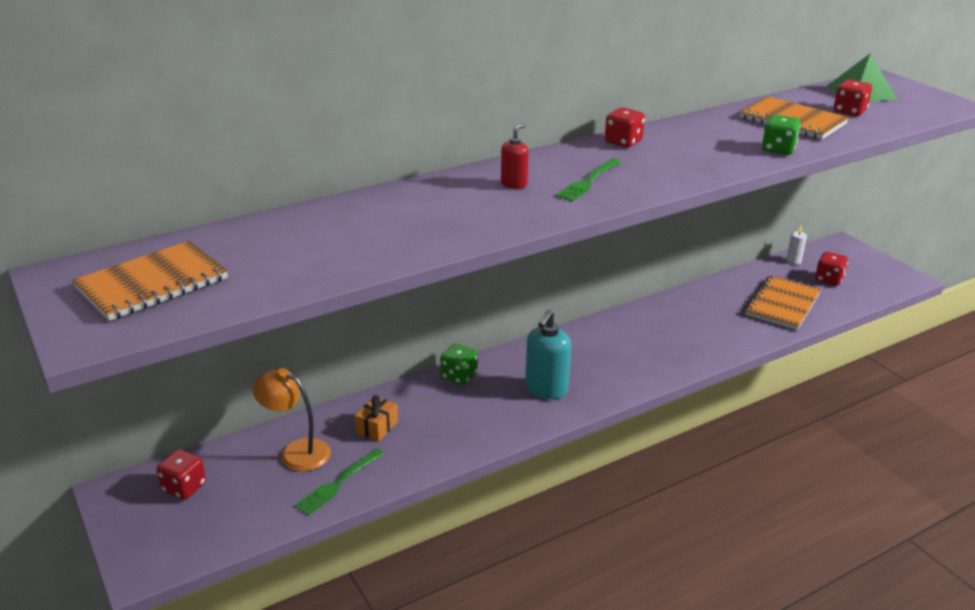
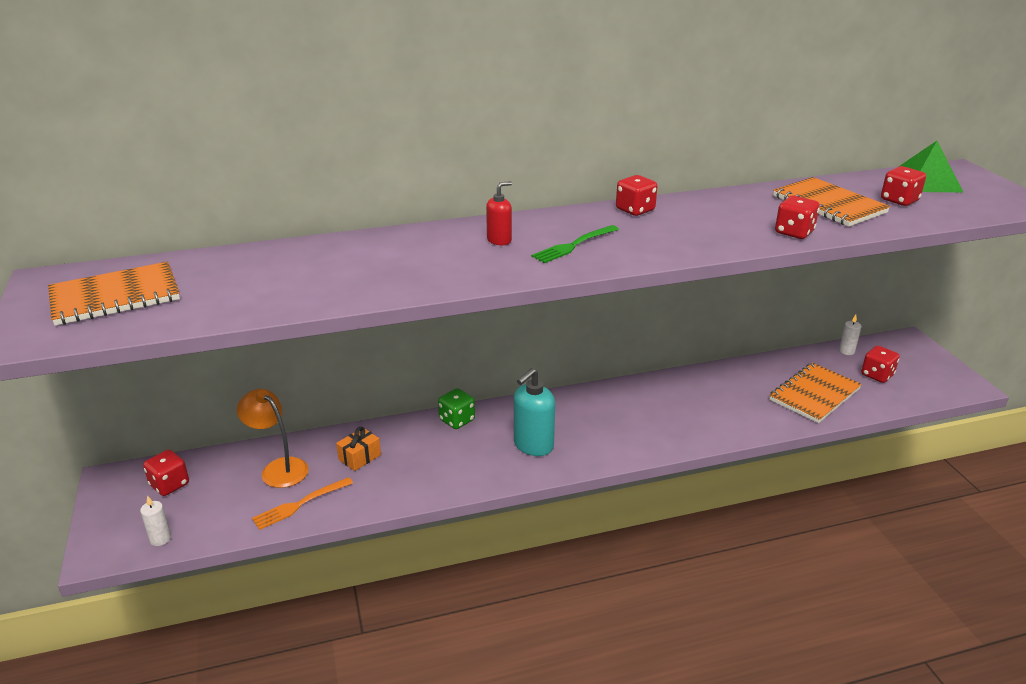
camera: 15 degrees right, 0 degrees up
(204, 543) = (160, 539): none -> white candle
(338, 483) = (300, 504): green fork -> orange fork
(778, 149) = (794, 232): green dice -> red dice

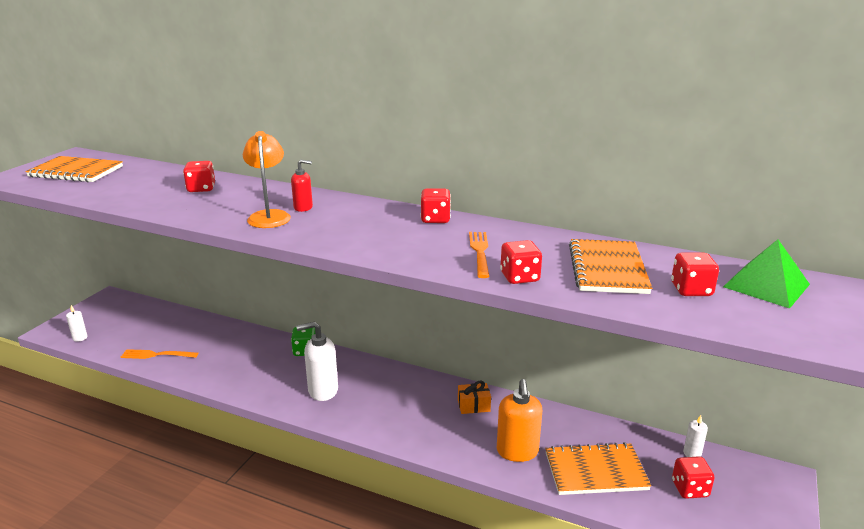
camera: 40 degrees right, 5 degrees down
(169, 485) = (124, 312): red dice -> red dice (201, 189)
(278, 468) = (178, 330): orange lamp -> orange lamp (269, 216)
(359, 457) = (222, 345): orange gift -> orange gift (473, 405)
(533, 445) = (322, 390): turquoise soap dispenser -> white soap dispenser
(574, 245) = (338, 226): green fork -> none
(727, 224) = (480, 252): none -> orange fork
(750, 409) = (517, 451): none -> orange soap dispenser

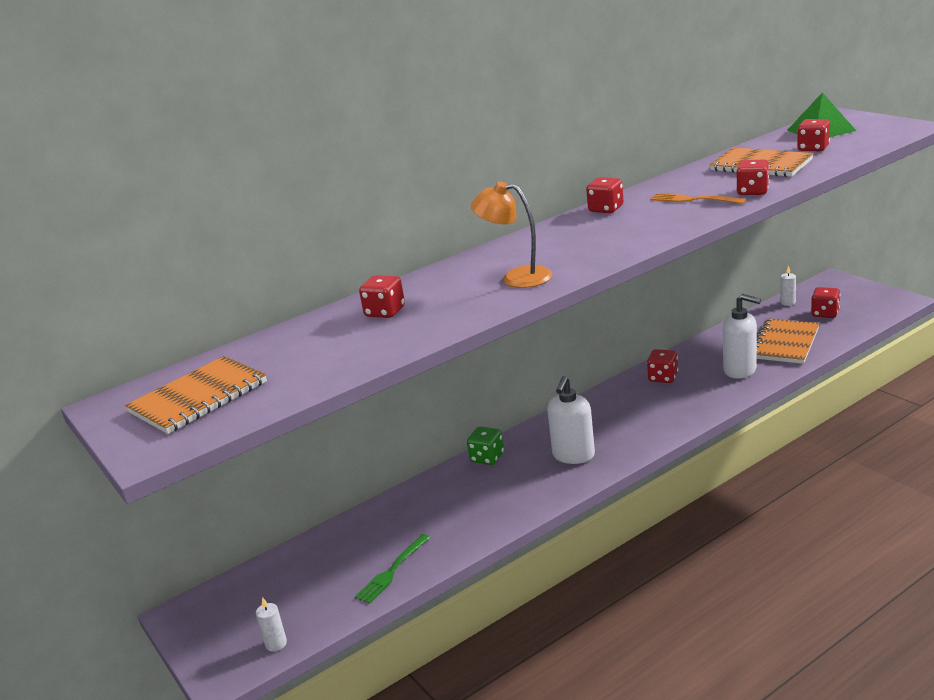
camera: 55 degrees left, 0 degrees up
(156, 355) = (392, 571): orange fork -> green fork
(303, 208) = (512, 261): red soap dispenser -> none
(473, 405) = (663, 378): orange gift -> red dice
(517, 451) = (740, 370): orange soap dispenser -> white soap dispenser

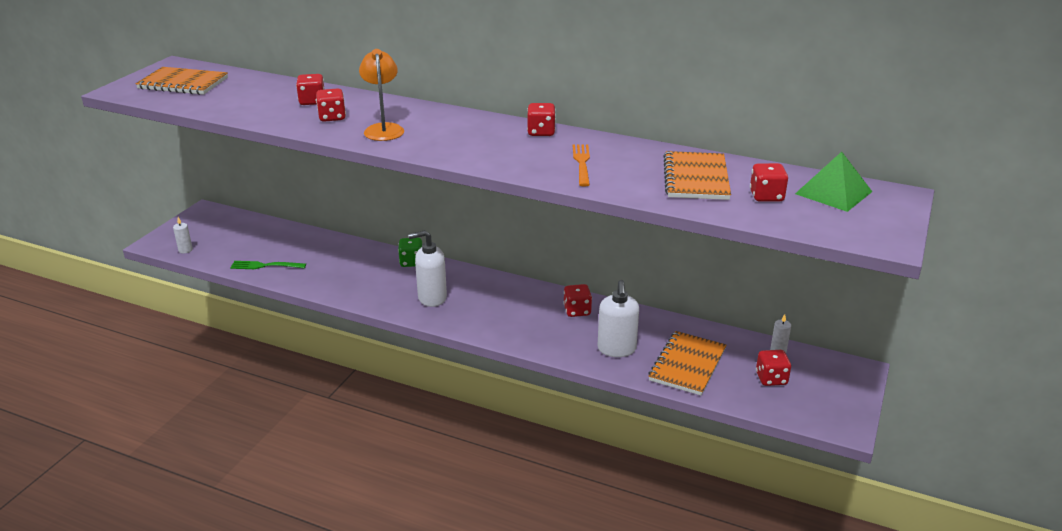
camera: 55 degrees right, 5 degrees up
(752, 192) = (616, 185): red dice -> red dice (332, 117)
(785, 343) = (687, 365): orange notebook -> orange notebook turned 60 degrees counterclockwise

